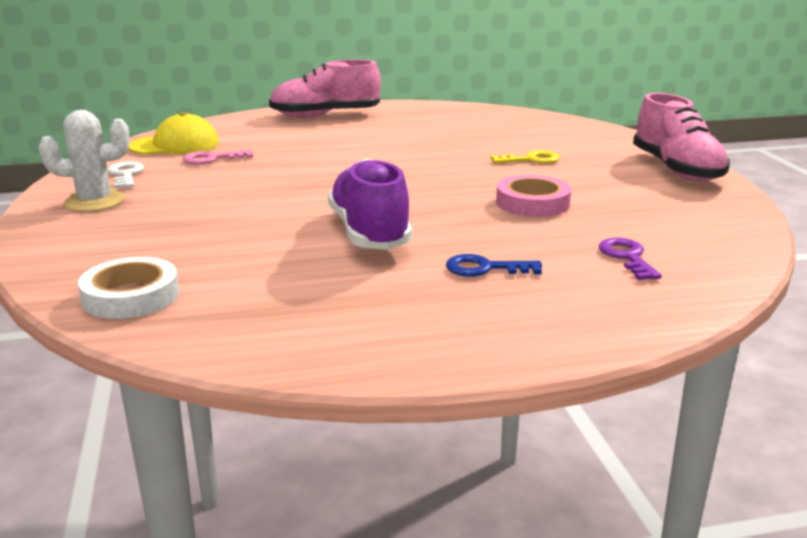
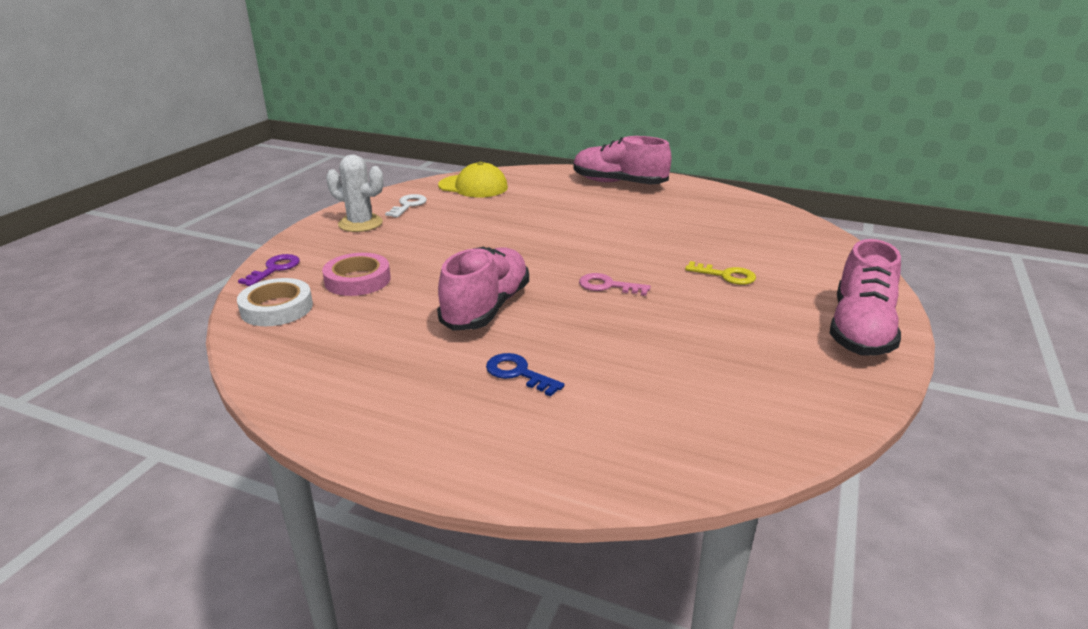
camera: 35 degrees right, 5 degrees up
(212, 159) = (479, 206): pink key -> pink key (608, 286)
(369, 232) = (486, 308): purple shoe -> pink shoe
(532, 203) = (656, 322): pink tape -> pink tape (357, 280)
(627, 257) = (651, 409): purple key -> purple key (274, 269)

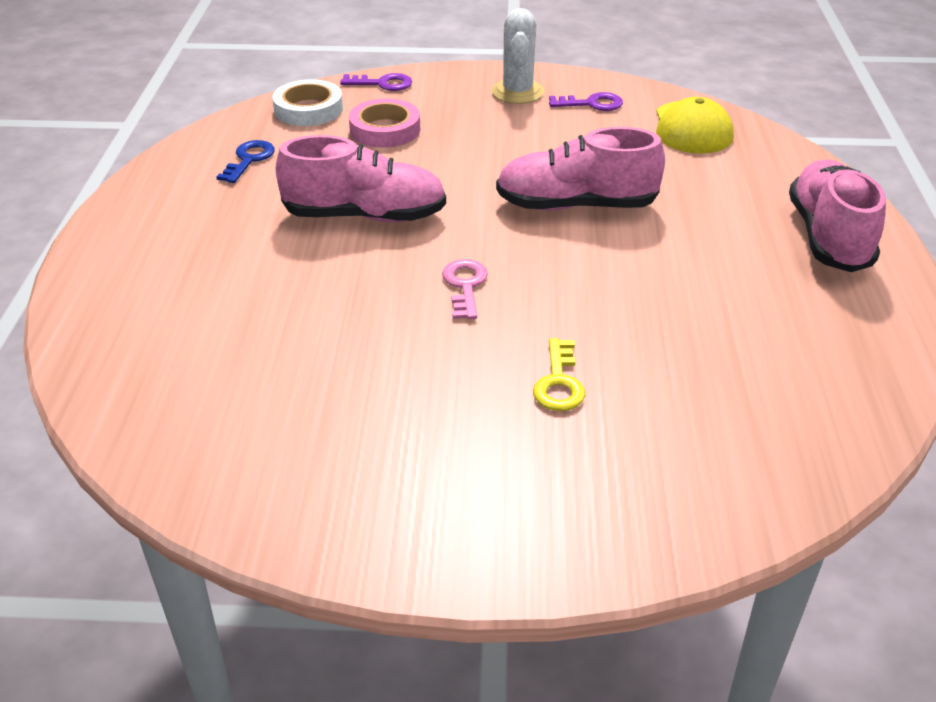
camera: 70 degrees right, 10 degrees up
(408, 205) = (592, 104): white key -> purple key
(518, 373) = (242, 264): blue key -> blue key (249, 160)
(860, 330) = (457, 531): pink shoe -> pink shoe (576, 205)

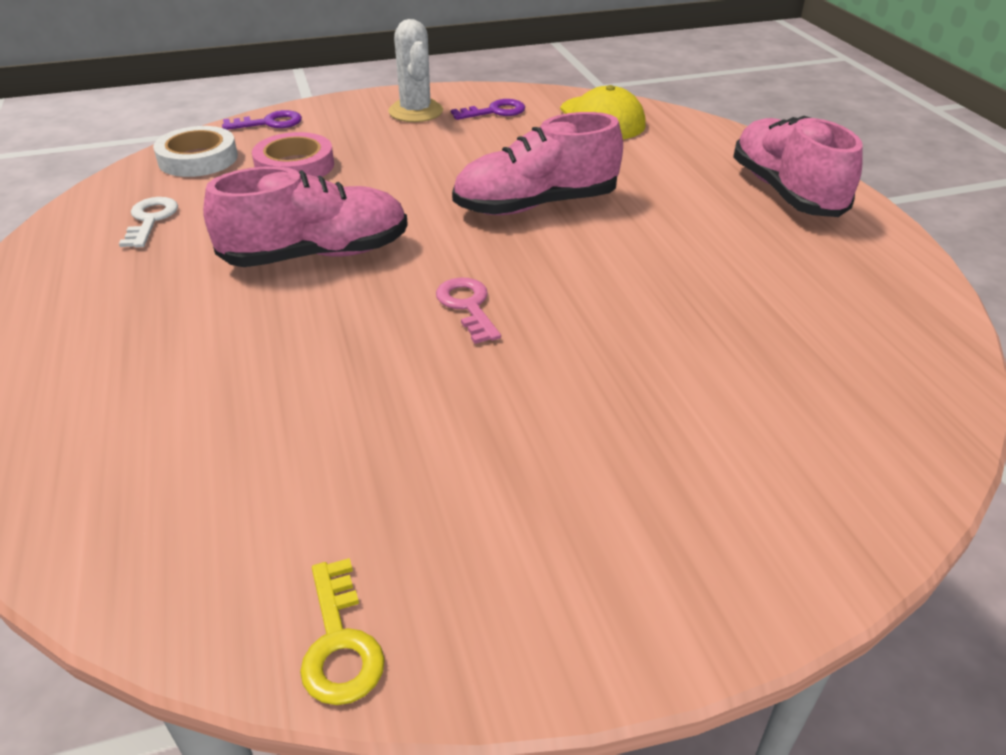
camera: 20 degrees left, 0 degrees up
(249, 160) = (150, 220): blue key -> white key
(558, 382) = (627, 387): yellow key -> yellow key (339, 643)

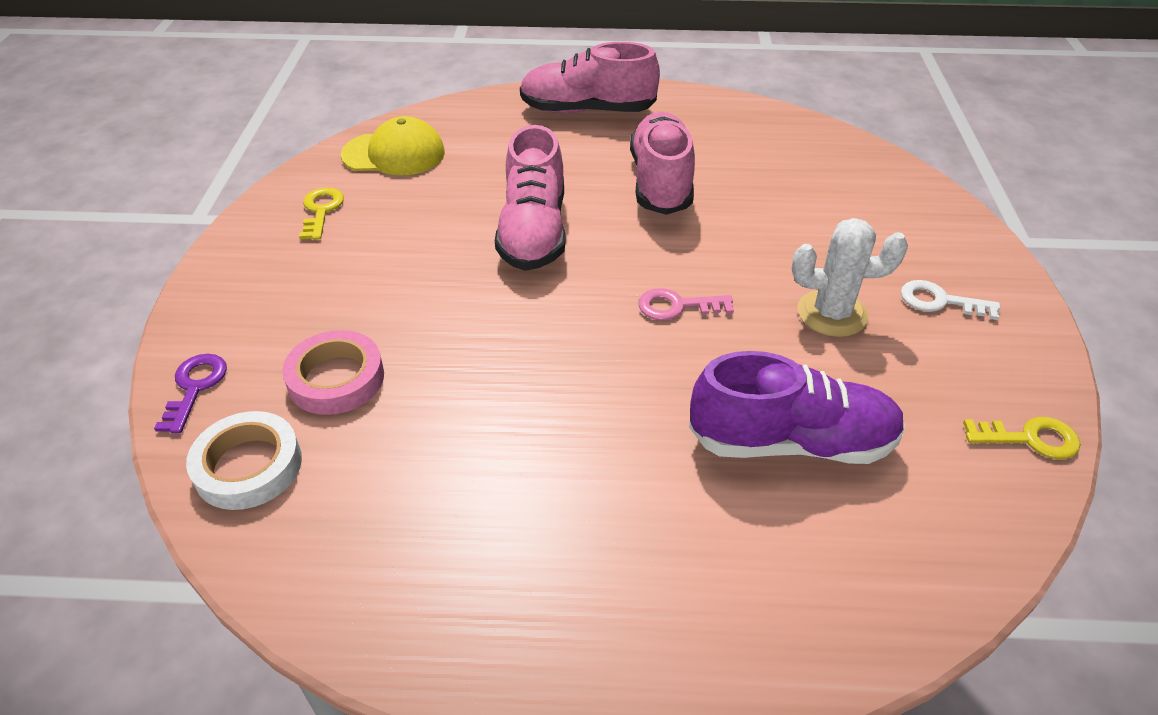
camera: 70 degrees left, 5 degrees up
(150, 220) = (389, 522): white key -> white key (940, 301)
(280, 413) = (791, 442): none -> purple shoe
(317, 255) = (547, 386): pink shoe -> pink shoe (661, 182)
(415, 111) = (271, 263): white cactus -> white cactus (832, 313)
(495, 111) = (321, 210): purple key -> yellow key

